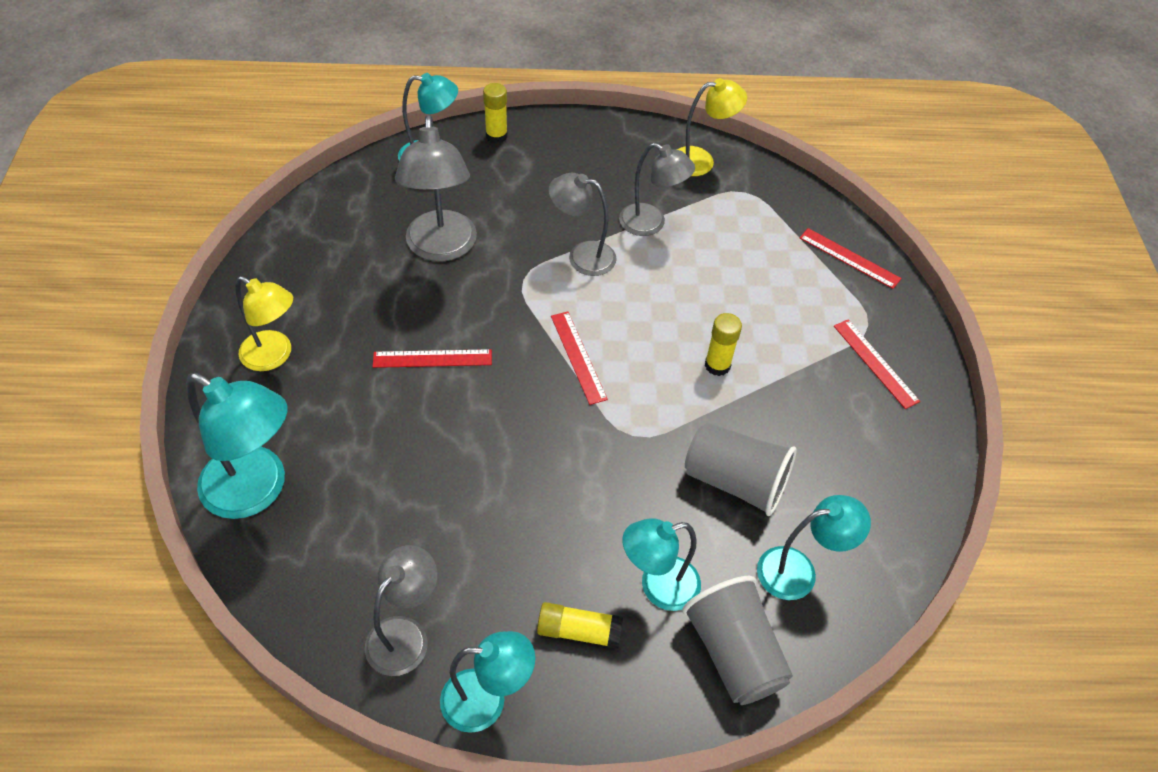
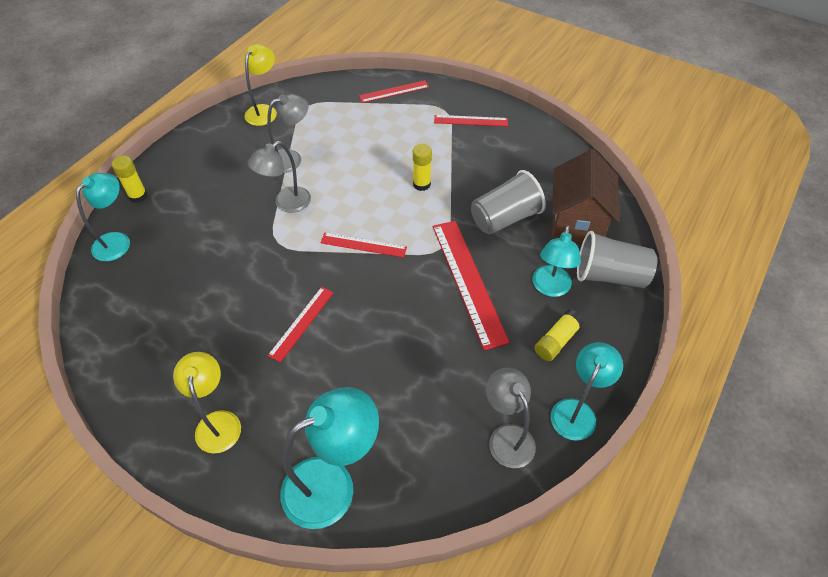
camera: 55 degrees left, 0 degrees up
(274, 356) = (217, 422): yellow lamp -> yellow lamp turned 75 degrees counterclockwise
(441, 248) = (210, 274): grey lamp -> none
(602, 488) = (468, 281): none -> red ruler
(798, 571) = (577, 222): turquoise lamp -> brown house

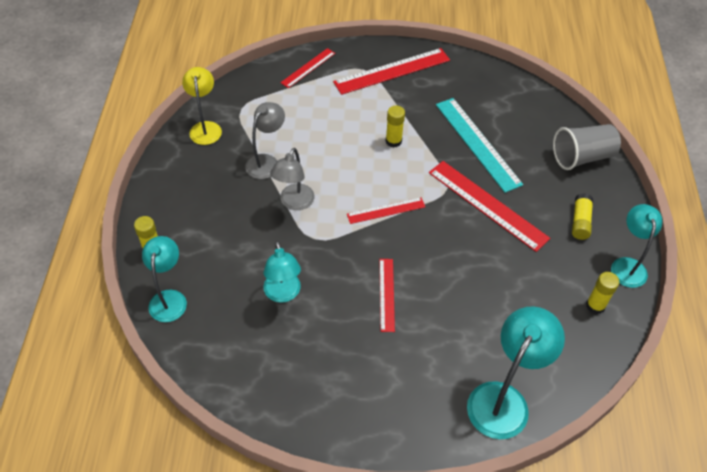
camera: 30 degrees left, 0 degrees up
(217, 422) = (383, 400): yellow lamp -> none
(471, 120) = (392, 71): red ruler -> red ruler, size x1.77
(504, 218) = (477, 143): grey cup -> turquoise ruler
(506, 437) = (595, 306): grey lamp -> yellow glue stick
(550, 288) = (548, 184): turquoise lamp -> turquoise lamp (283, 294)
(577, 222) = (531, 125): brown house -> none

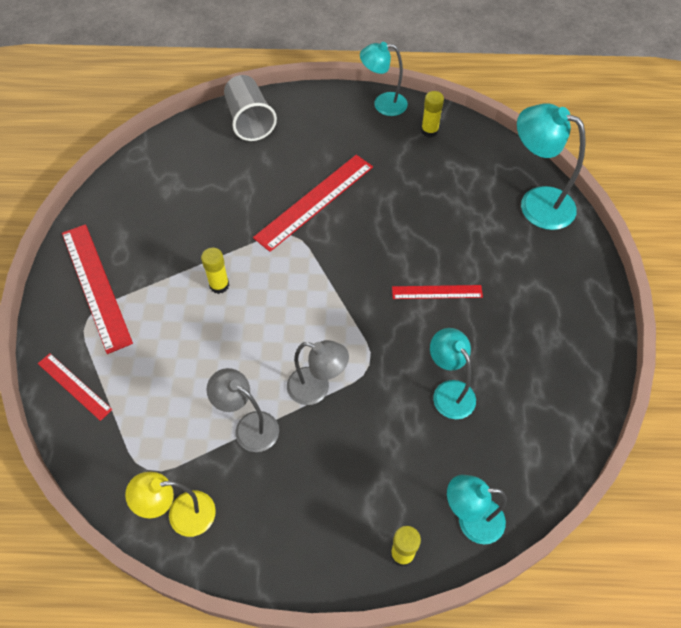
camera: 90 degrees left, 5 degrees up
(283, 294) = (449, 392): turquoise lamp -> turquoise lamp turned 105 degrees counterclockwise
(386, 210) = (325, 293): red ruler -> none
(477, 143) = (226, 205): turquoise ruler -> none
(580, 221) = (333, 131): yellow glue stick -> none

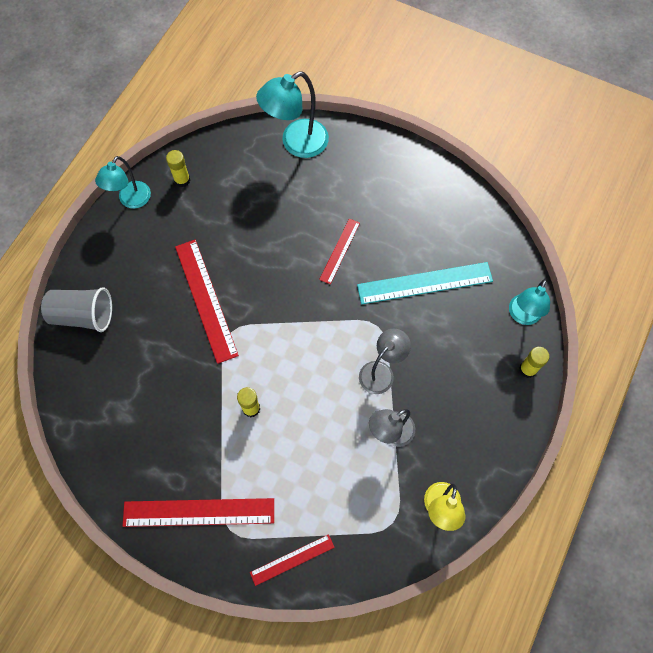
camera: 65 degrees left, 10 degrees up
(449, 392) = (425, 283): turquoise lamp -> turquoise ruler

